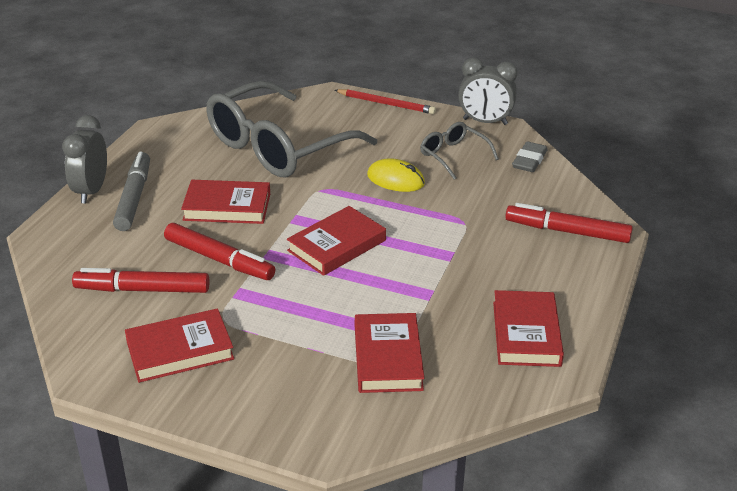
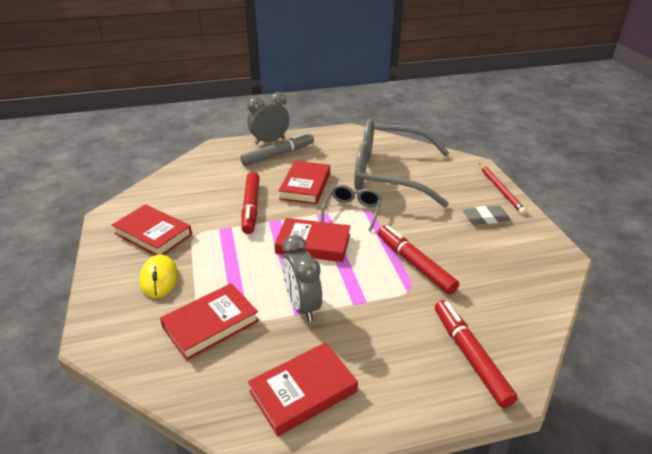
camera: 55 degrees right, 0 degrees up
(142, 290) = (198, 196): red marker -> red marker (414, 264)
(227, 207) = (305, 186): red book -> red book turned 45 degrees clockwise
(395, 180) = (418, 234): yellow mouse -> yellow mouse (159, 278)
(453, 155) = (485, 246): grey glasses -> grey glasses (352, 211)
(485, 122) = (552, 242): grey clock -> grey clock (302, 306)
(529, 160) = (538, 288): grey eraser -> grey eraser (485, 218)

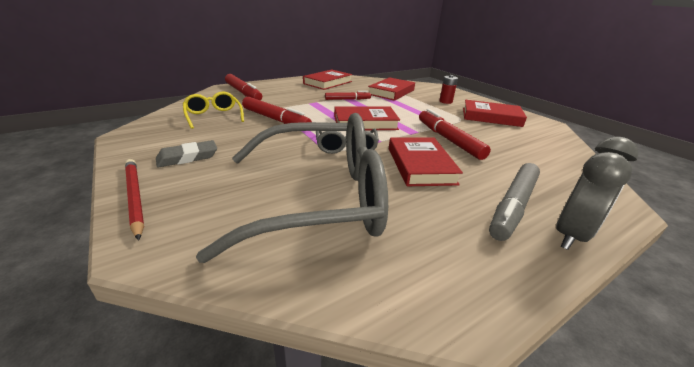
camera: 160 degrees right, 5 degrees down
(159, 278) = (445, 101): yellow mouse -> red battery
(302, 306) = (347, 99): grey clock -> red marker
(490, 282) = (214, 116): none -> yellow glasses

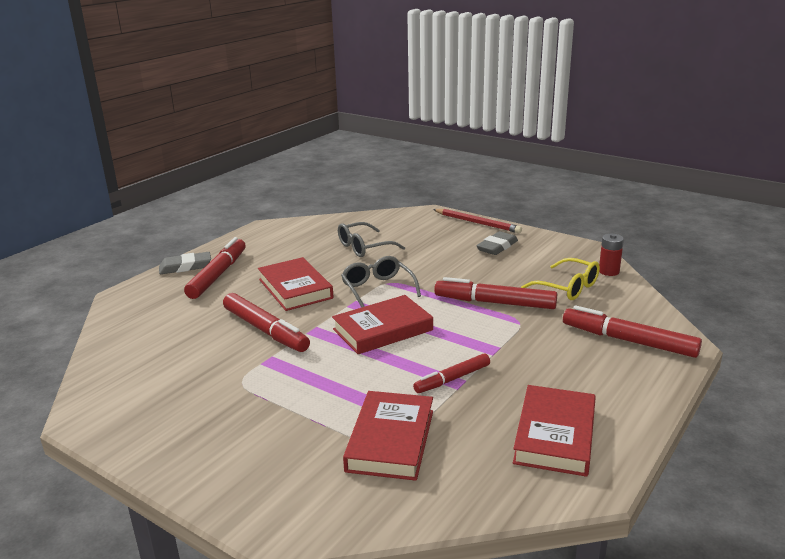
camera: 160 degrees right, 5 degrees down
(319, 198) = (364, 247): grey glasses -> grey glasses, size x0.45
(445, 101) = (265, 437): red battery -> red battery (609, 271)
(491, 117) = (184, 405): red book -> none
(513, 206) = (218, 275): grey marker -> red marker
(571, 234) = (185, 267): grey clock -> grey eraser

